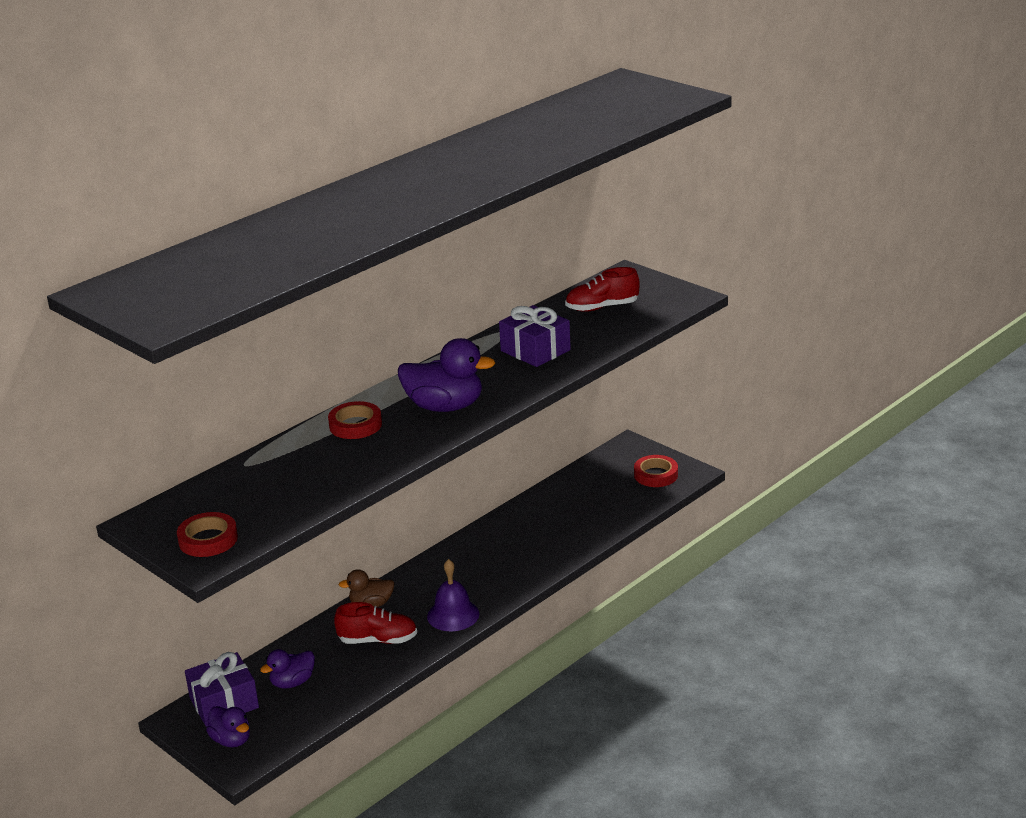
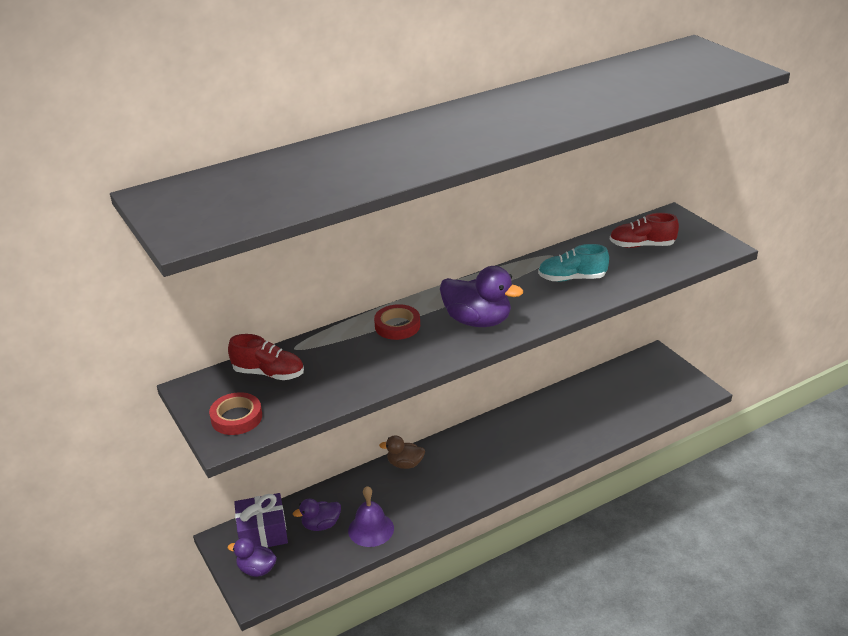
camera: 15 degrees right, 5 degrees up
(231, 740) = (257, 569): purple duck -> purple duck turned 135 degrees clockwise
(378, 640) = (400, 499): red shoe -> red shoe (268, 373)
(453, 615) = (467, 488): purple bell -> purple bell (371, 529)
(535, 350) = (572, 278): purple gift -> turquoise shoe
(656, 475) = (671, 387): red tape -> none

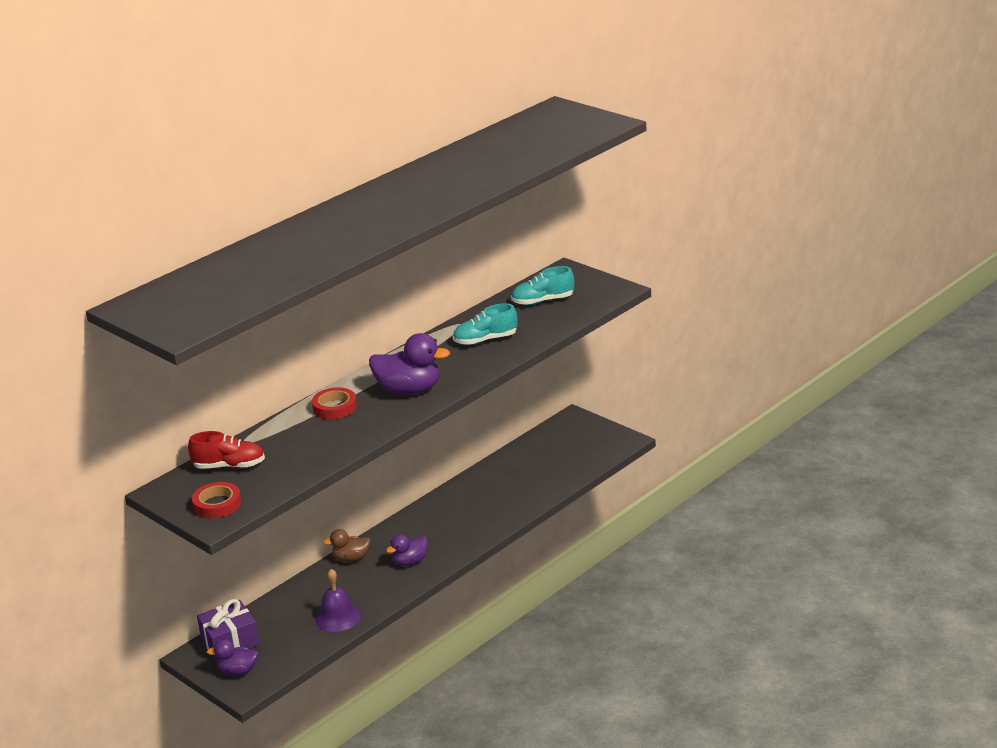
camera: 15 degrees left, 5 degrees down
(321, 525) = (286, 624): purple duck -> purple duck (410, 561)
(642, 245) = (543, 301): red shoe -> turquoise shoe

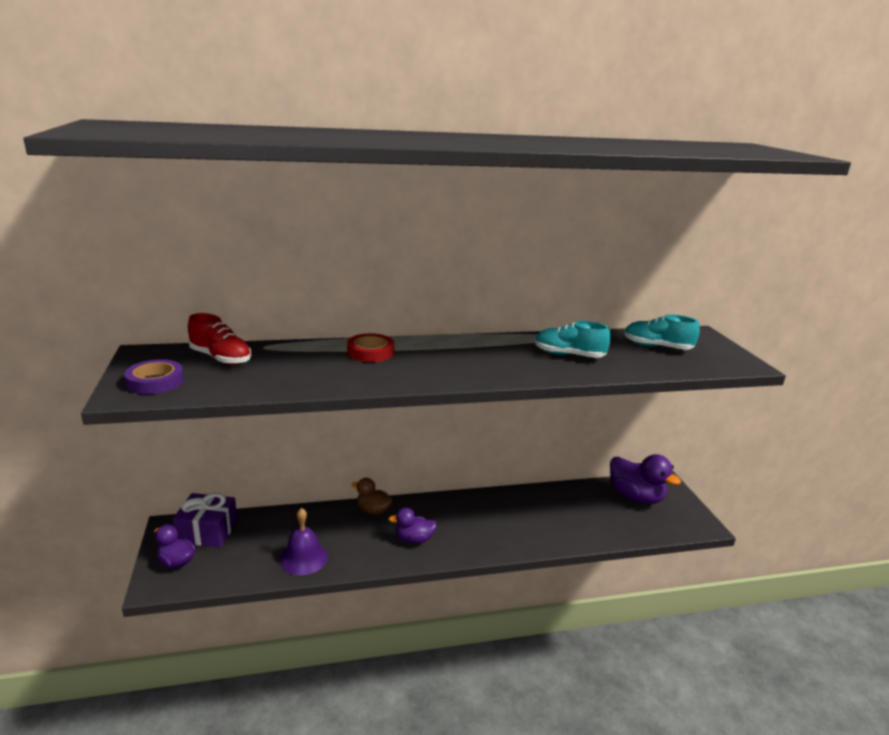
camera: 30 degrees right, 5 degrees down
(217, 504) = (155, 382): red tape -> purple tape
(409, 390) = (450, 365): purple duck -> purple duck (636, 497)

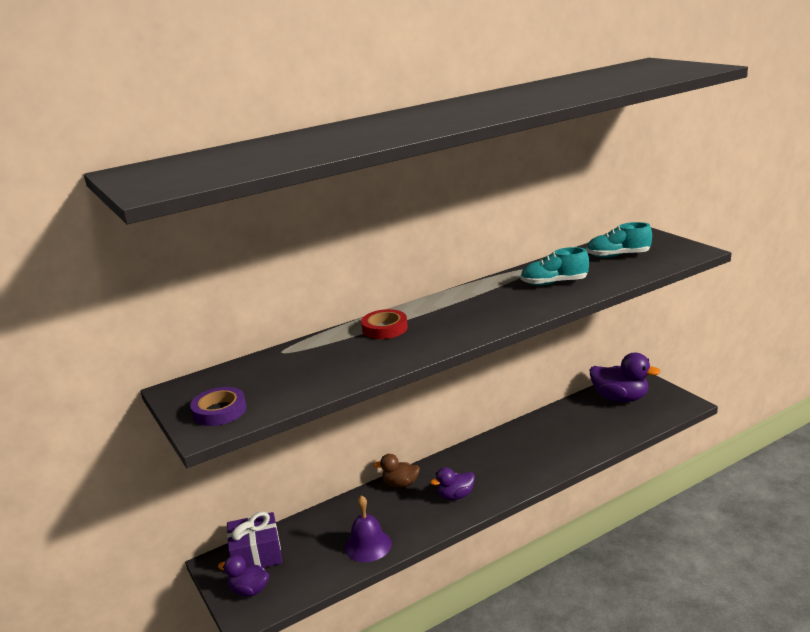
camera: 15 degrees left, 0 degrees up
(221, 358) = (255, 373): red shoe -> none

